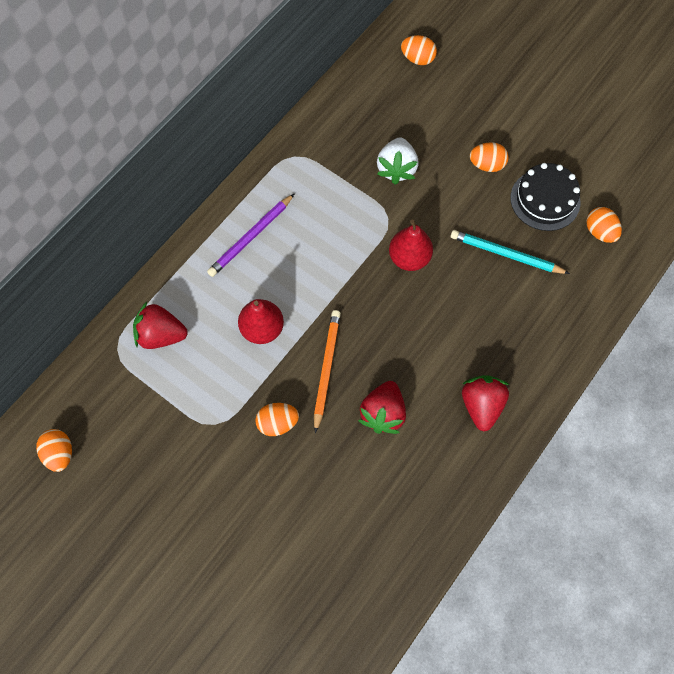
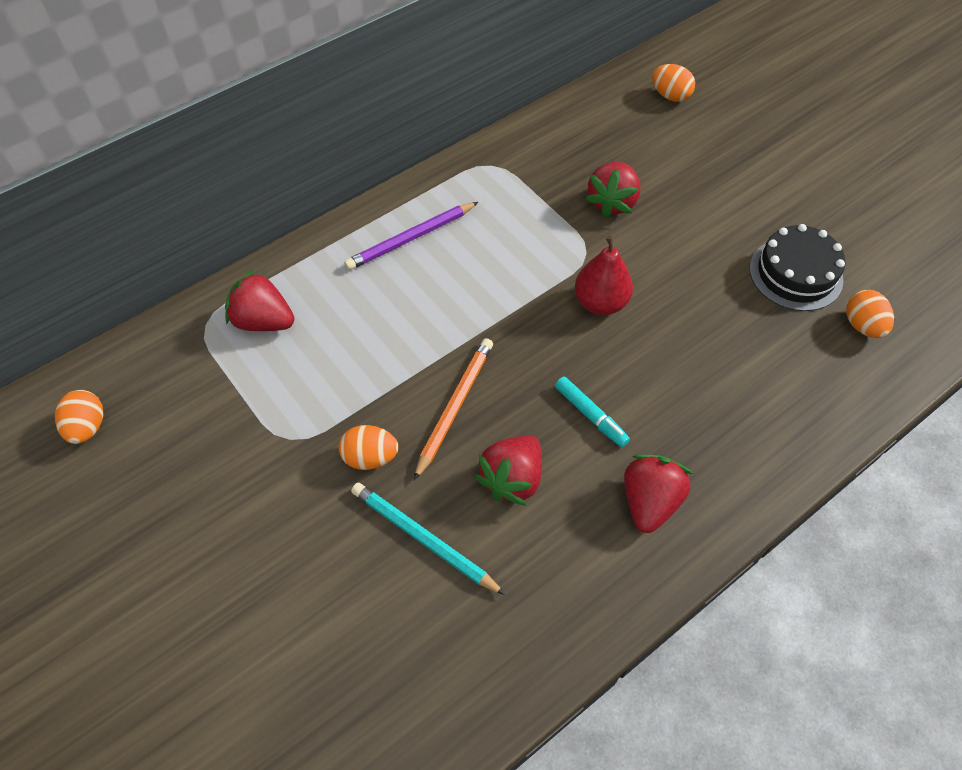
camera: 15 degrees right, 10 degrees down
(262, 329) = (389, 342): red pear -> none
(396, 169) = (612, 202): white strawberry -> red strawberry
(424, 351) = (590, 415): none -> turquoise marker
(486, 165) = (728, 220): orange egg -> none
(506, 254) = (729, 325): turquoise pencil -> turquoise pencil (424, 539)

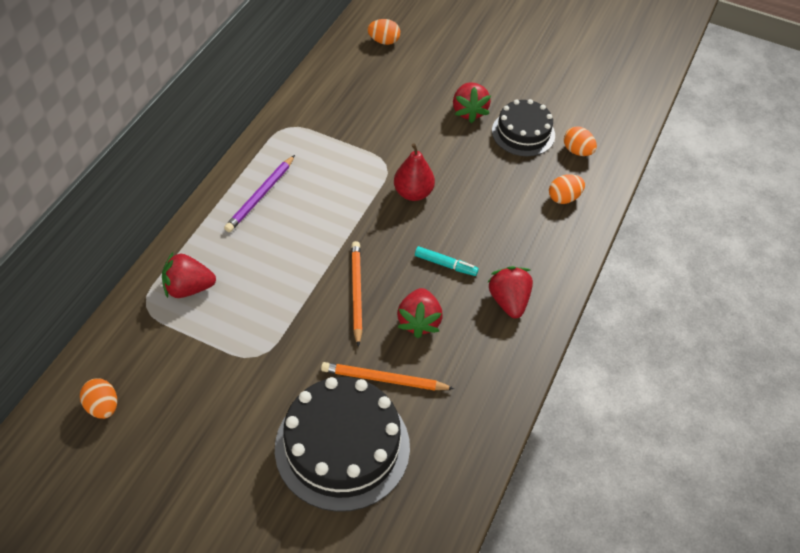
camera: 30 degrees left, 5 degrees down
(320, 608) = (342, 447): none -> black cake
(370, 457) = (319, 345): orange egg -> orange egg (564, 198)
(424, 539) = (384, 379): turquoise pencil -> orange pencil
(612, 202) = (385, 125): red strawberry -> red strawberry (469, 111)

